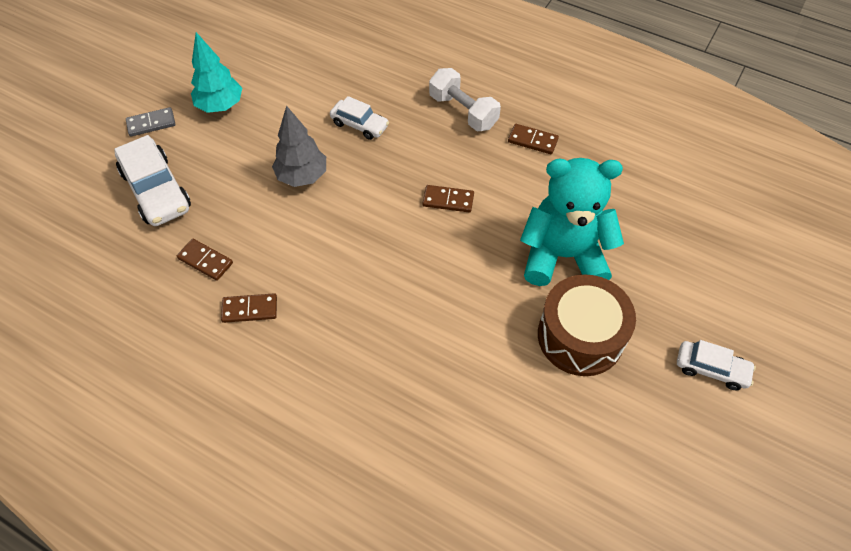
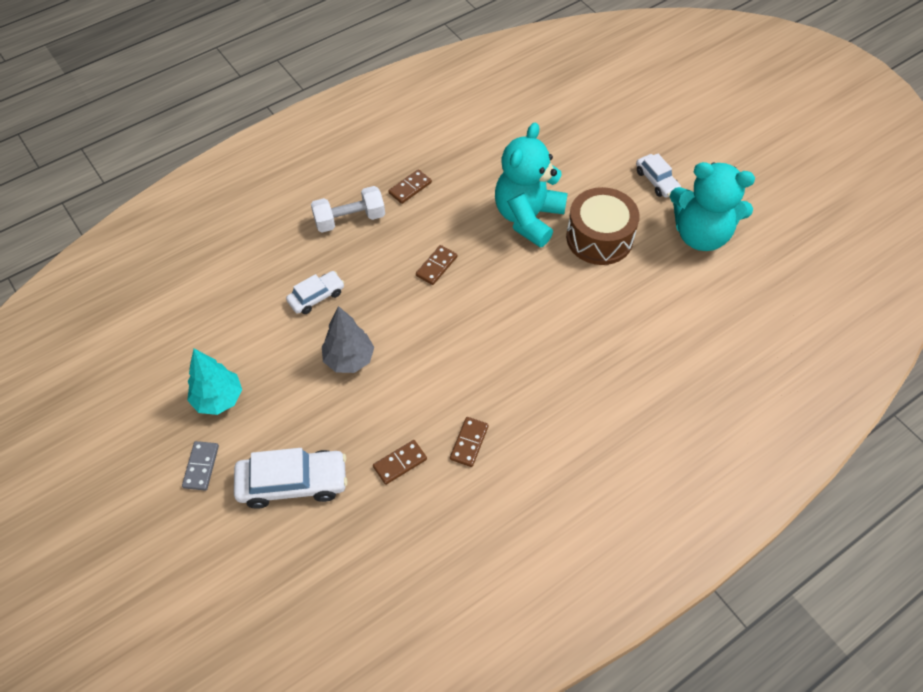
camera: 65 degrees left, 0 degrees up
(660, 450) = (701, 234): none -> turquoise teddy bear
(711, 369) = (656, 181): white car -> white car turned 105 degrees clockwise

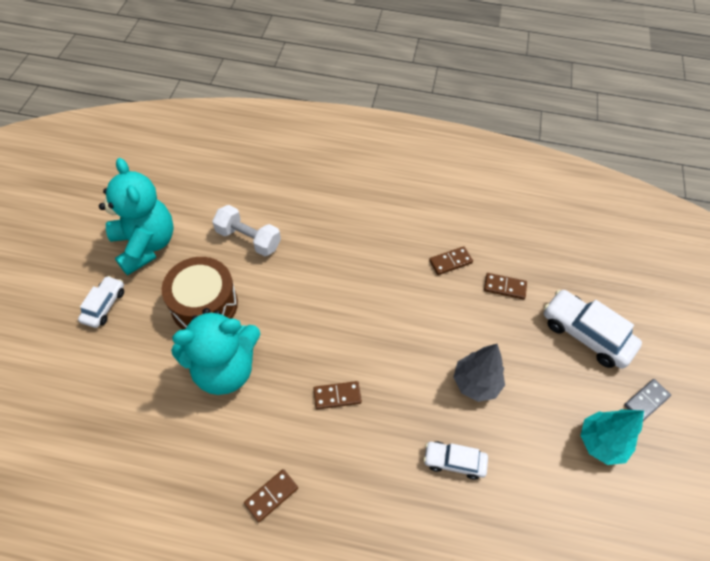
camera: 135 degrees left, 0 degrees up
(349, 219) = (355, 516): white dumbbell -> white dumbbell (248, 239)
(410, 188) = (271, 496): brown domino -> brown domino turned 45 degrees counterclockwise

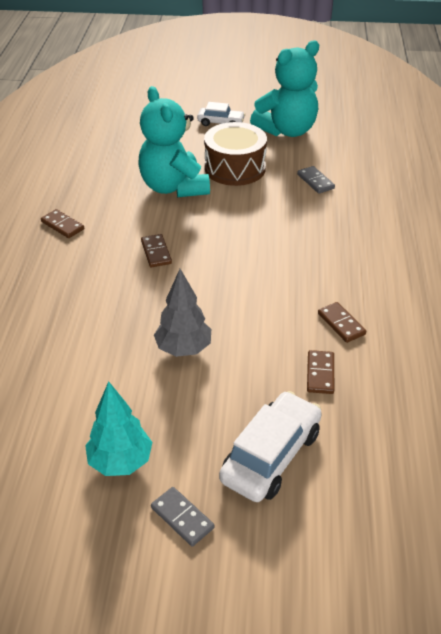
camera: 85 degrees right, 15 degrees down
(248, 239) = (315, 181): white dumbbell -> grey domino
(454, 461) = (94, 334): white car -> none

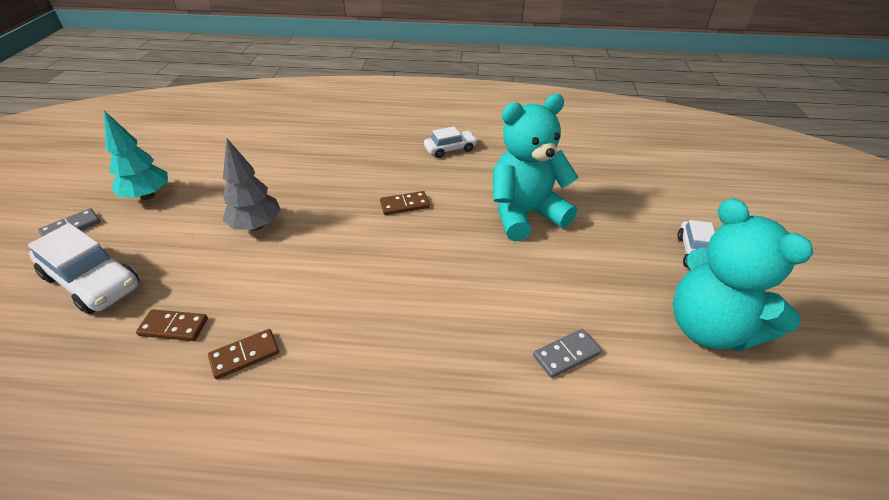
camera: 90 degrees right, 0 degrees up
(62, 225) = (450, 149): brown domino -> white car
(235, 168) = (580, 266): brown drum -> none

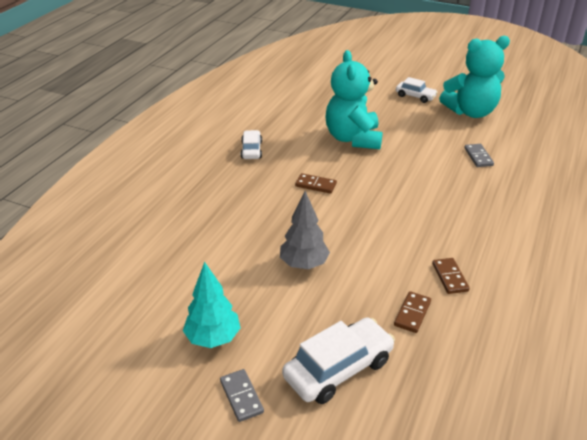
camera: 70 degrees left, 5 degrees down
(404, 205) = (315, 185): brown domino -> brown domino turned 75 degrees counterclockwise

